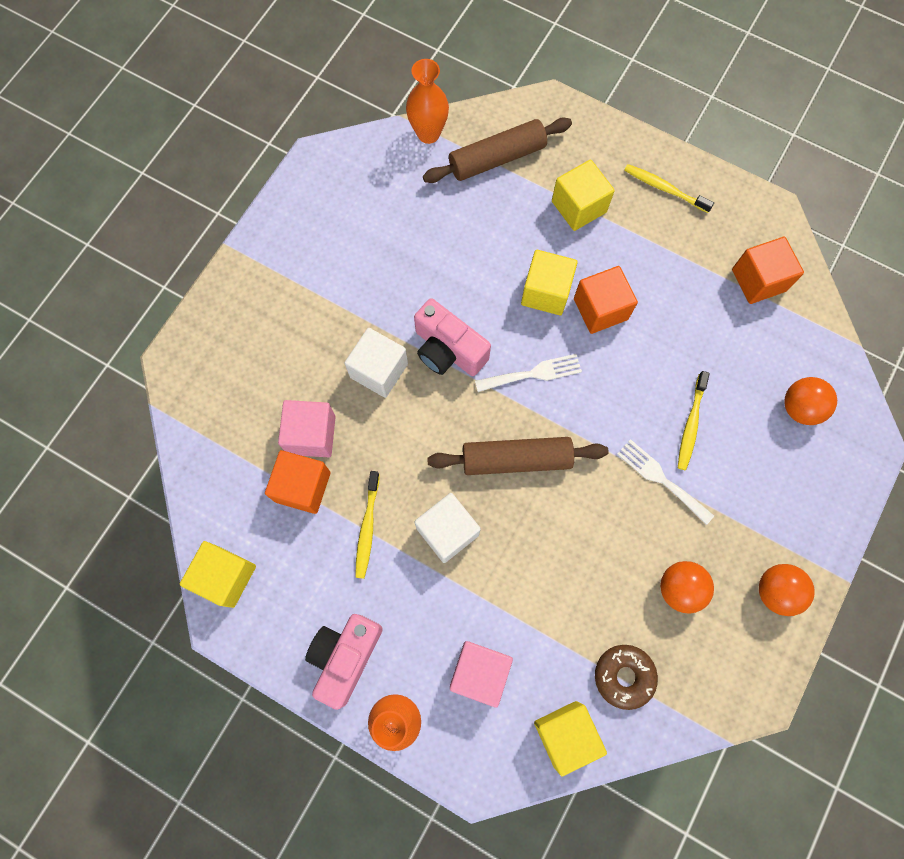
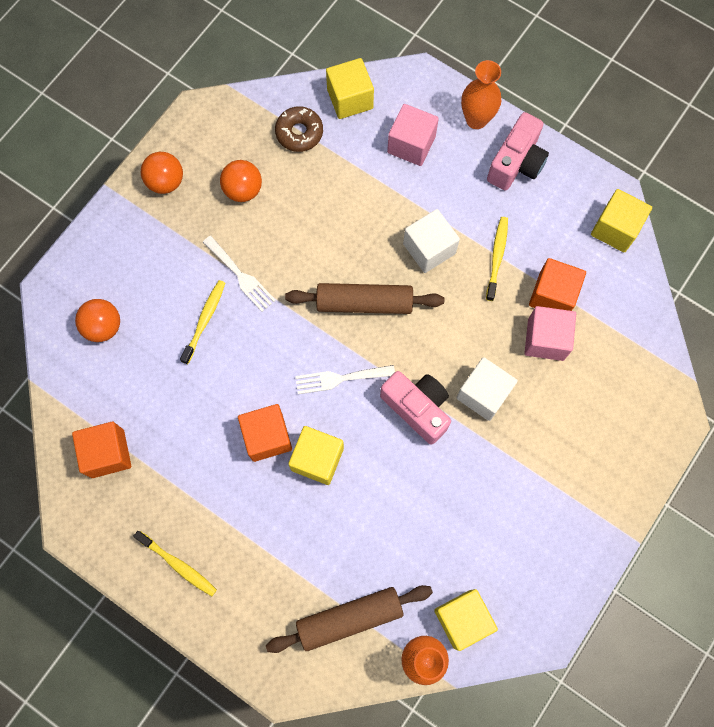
camera: 175 degrees left, 0 degrees up
(579, 207) = (271, 551): yellow cube -> yellow cube (462, 619)

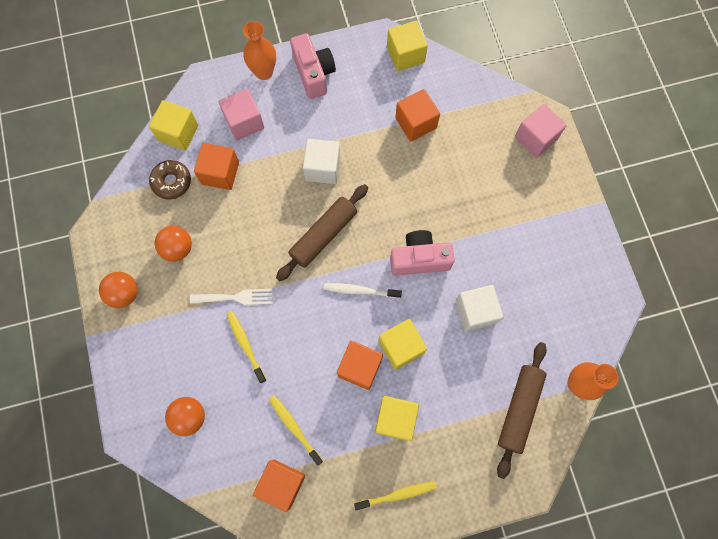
camera: 50 degrees left, 0 degrees up
(340, 379) = (360, 291): white fork -> white toothbrush
(344, 165) = (220, 173): none -> orange cube
(462, 619) = (572, 340): yellow cube -> yellow cube (395, 419)
(483, 394) = (443, 213): white cube -> white cube (475, 312)
(497, 257) = (363, 134): yellow toothbrush -> yellow toothbrush (294, 428)
(545, 339) = (440, 150): pink cube -> pink cube (535, 138)

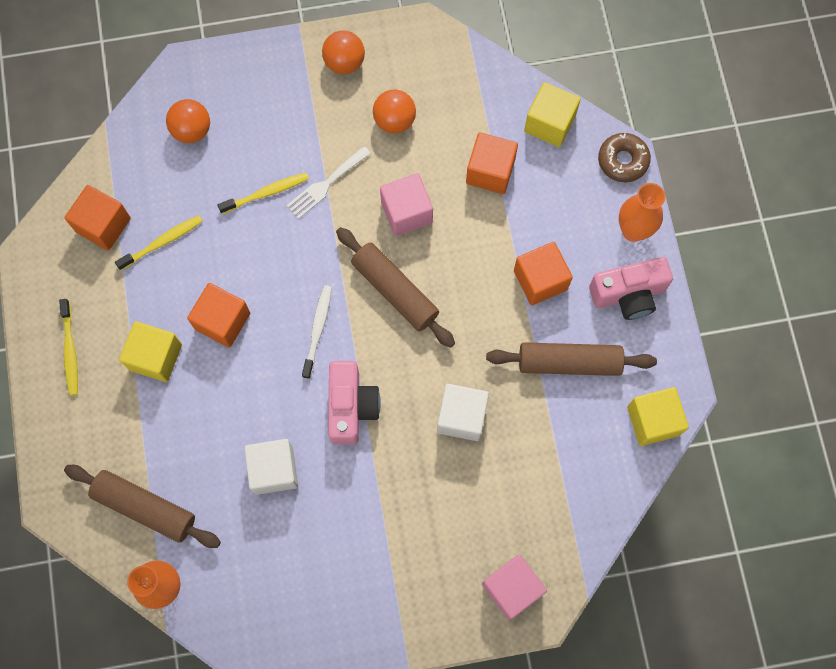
camera: 95 degrees right, 0 degrees up
(171, 182) = (482, 115): brown donut -> brown donut (623, 160)
(236, 297) = (326, 185): white fork -> white fork turned 45 degrees clockwise
(244, 122) = (560, 203): pink cube -> pink cube (406, 212)
(322, 168) = (487, 296): white cube -> white cube (461, 416)
(368, 110) = (569, 362): none -> brown rolling pin
(401, 347) = (241, 372): yellow cube -> none
(415, 123) = (545, 423): orange cube -> orange cube (540, 280)

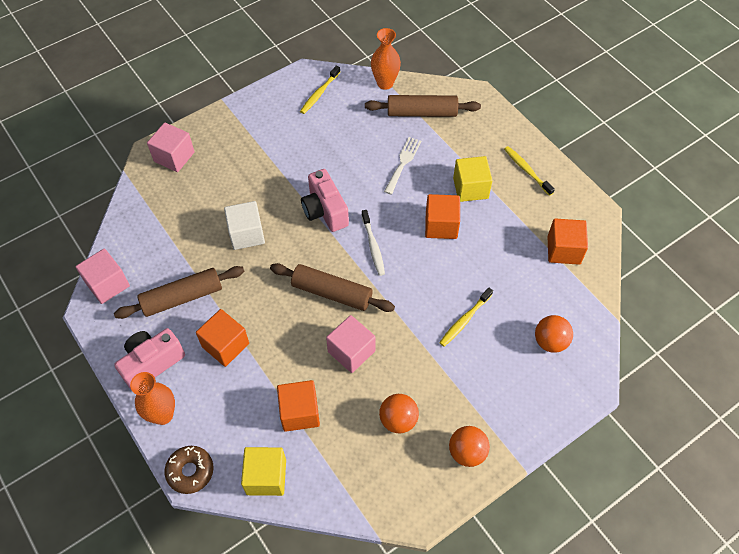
camera: 155 degrees right, 15 degrees down
(162, 242) = (515, 256): yellow toothbrush -> yellow toothbrush (319, 93)
(274, 470) = (355, 159): white cube -> none
(326, 185) = (424, 345): white fork -> white fork (403, 163)
(653, 421) = (107, 284): yellow cube -> pink cube

